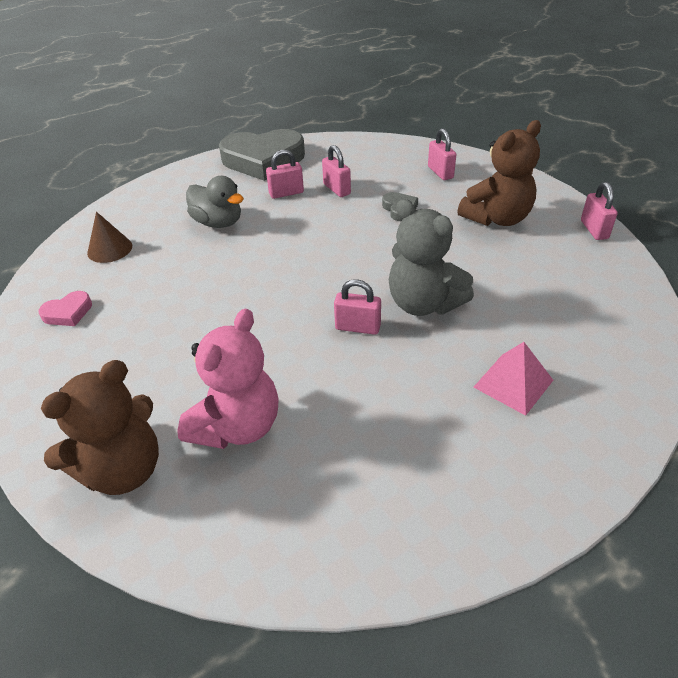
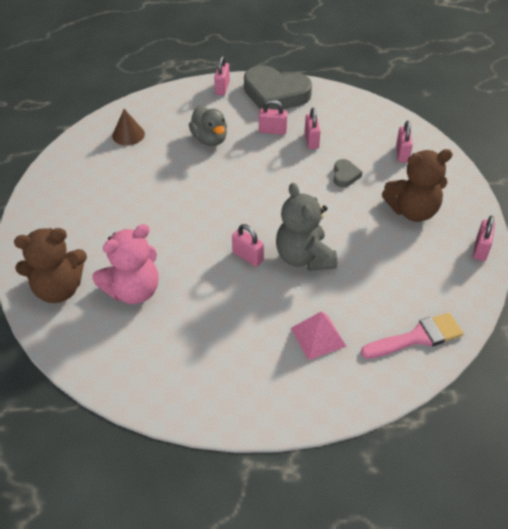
camera: 25 degrees right, 5 degrees up
(68, 313) = (80, 174): pink heart -> none
(197, 171) = (222, 88): none -> pink padlock
(617, 338) = (417, 337): none -> pink brush

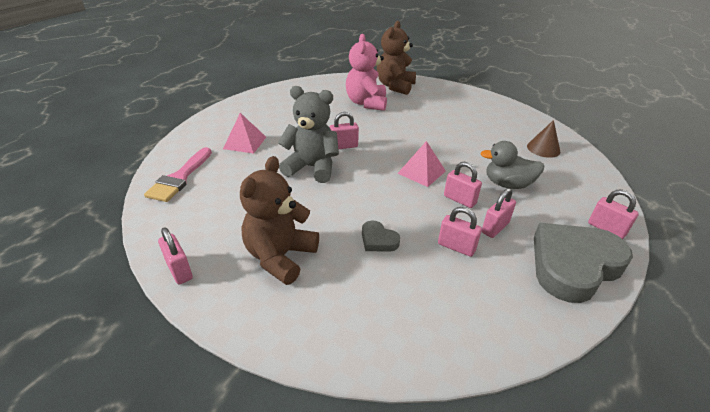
camera: 125 degrees right, 10 degrees down
(239, 188) = (421, 172): none -> pink pyramid
(402, 154) = (368, 311): pink padlock -> pink padlock (459, 200)

